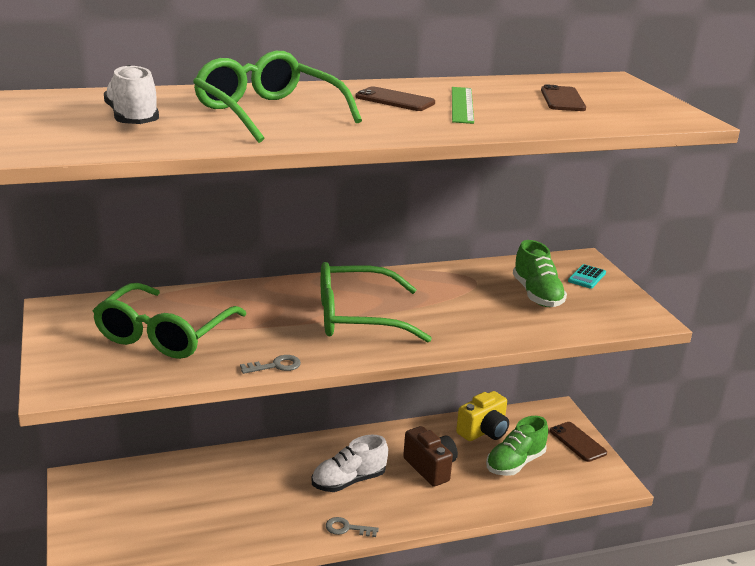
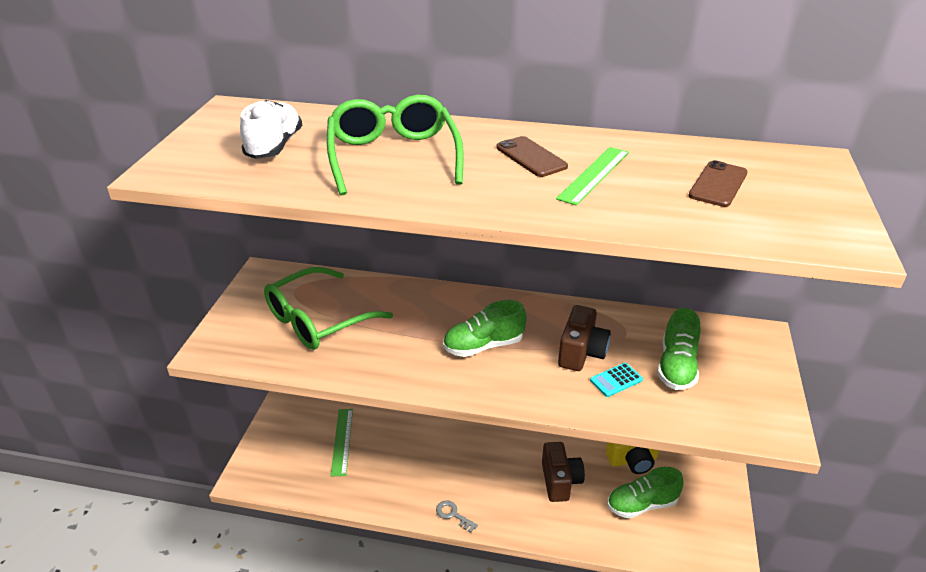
camera: 30 degrees right, 10 degrees up
(176, 502) = (342, 441): none -> green ruler
(275, 366) = (376, 379): grey key -> none
(348, 481) = (482, 469): white shoe -> none
(357, 317) = (483, 346): green glasses -> green shoe
(450, 303) = (581, 353): none -> brown camera
(577, 442) = (720, 503): brown phone -> none
(587, 277) = (748, 359): turquoise calculator -> turquoise calculator (616, 380)

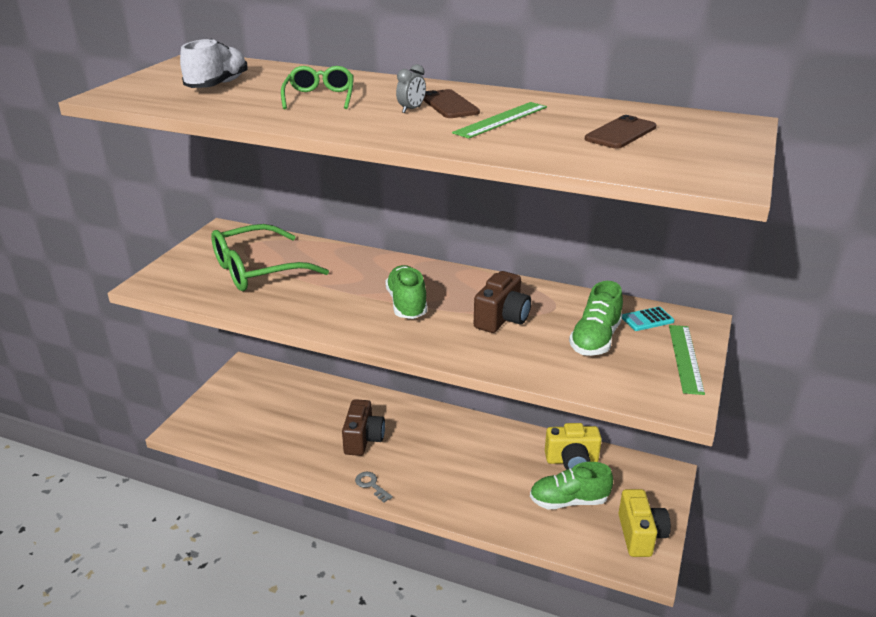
camera: 10 degrees right, 5 degrees down
(342, 441) = (283, 410): green ruler -> green ruler (685, 358)
(393, 157) = (320, 97): green glasses -> green glasses, size x0.57
(483, 346) = (407, 304): green shoe -> green shoe turned 90 degrees clockwise
(497, 167) = (411, 109): none -> grey clock
(560, 481) = (489, 470): brown camera -> brown camera (363, 439)
(616, 380) = (527, 344): turquoise calculator -> turquoise calculator (647, 319)
(715, 531) = (640, 535): none -> yellow camera

